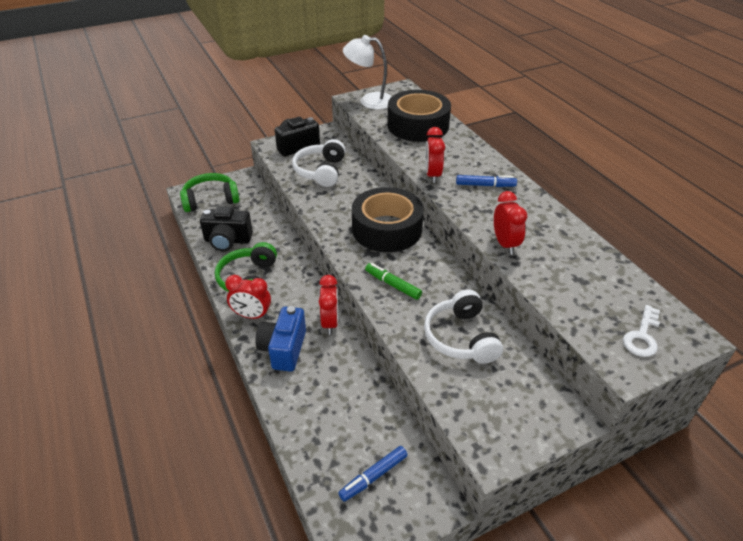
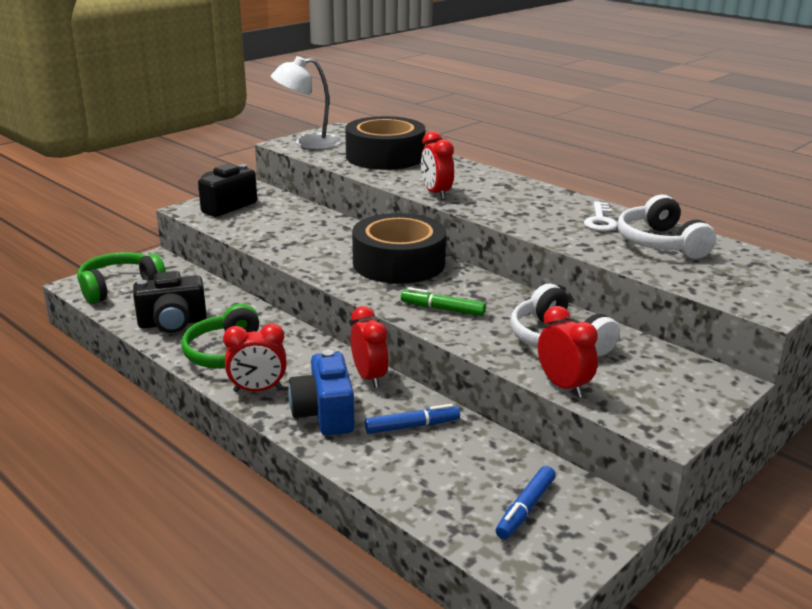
camera: 20 degrees left, 15 degrees down
(320, 171) = (275, 224): white headphones -> white headphones (660, 243)
(485, 185) = (503, 194): blue marker -> blue marker (412, 426)
(505, 244) = (564, 236): red clock -> red clock (563, 386)
(642, 336) = (763, 282): white key -> white key (600, 221)

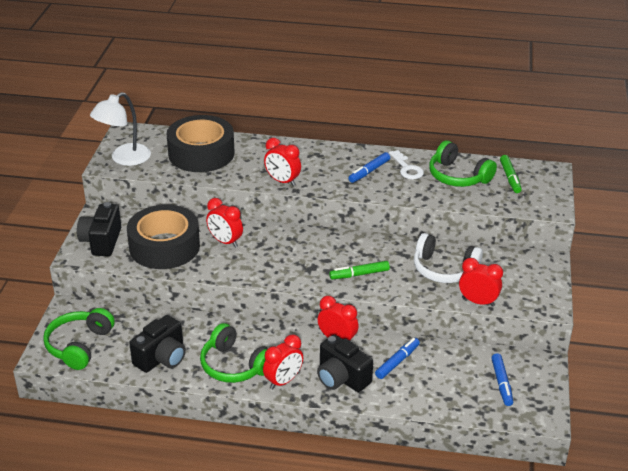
camera: 35 degrees left, 10 degrees up
(324, 414) = (341, 378): blue camera -> black camera
(337, 240) = (225, 242): none -> red clock
(399, 263) = (290, 246): black tape -> black tape (164, 247)
(548, 211) = (369, 171): none -> blue marker
(660, 243) = (458, 176): white headphones -> green headphones
(736, 263) = (510, 178): none -> green marker

